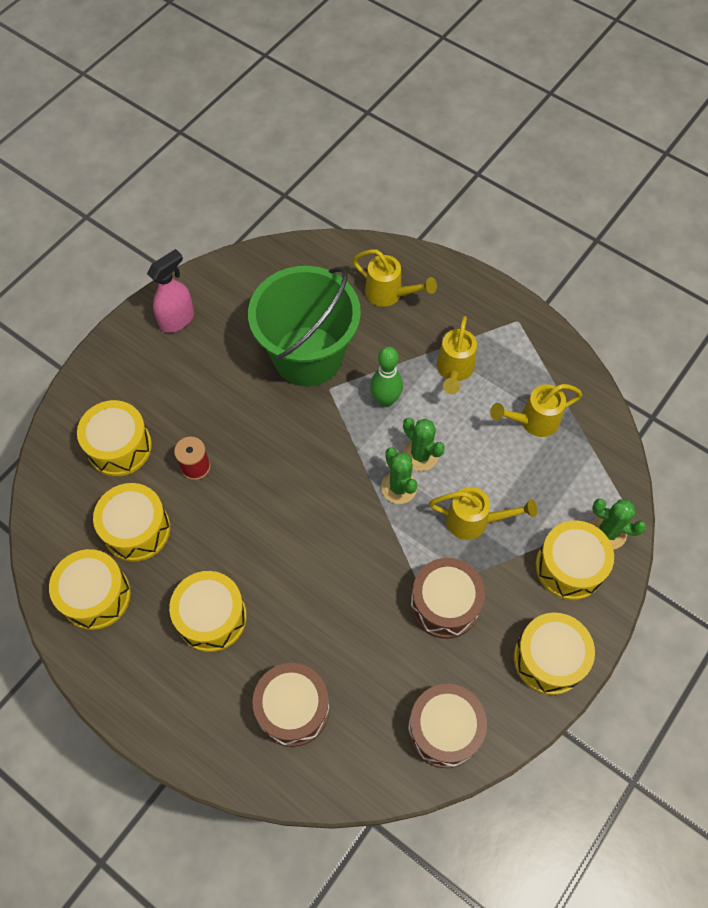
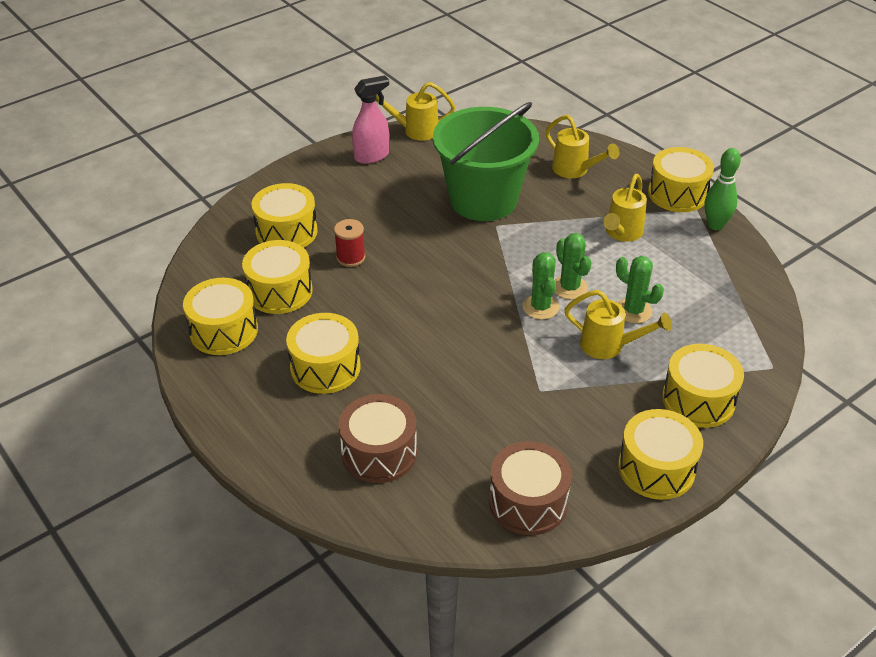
camera: 15 degrees right, 20 degrees down
(385, 400) = (547, 242): green bowling pin -> green bowling pin (715, 225)
(445, 604) = (559, 403): brown drum -> none
(496, 304) = (677, 194): none -> yellow drum
(532, 421) = (690, 283): yellow watering can -> yellow watering can (414, 131)
(608, 532) = (747, 381): green cactus -> green cactus (633, 311)

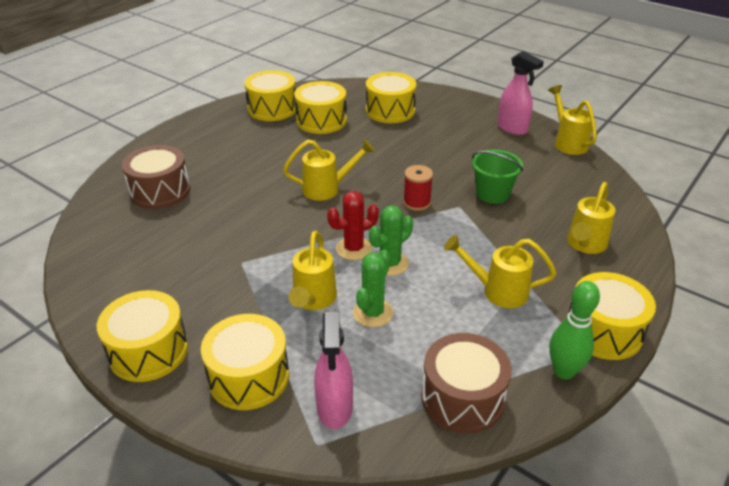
camera: 75 degrees right, 5 degrees down
(325, 367) = (245, 153): yellow drum -> none
(351, 257) = (374, 142): red spool -> red spool (417, 203)
(431, 308) = (328, 189): none -> yellow watering can
(483, 200) = (492, 194): green bucket -> green bucket, size x0.49
(528, 502) = (108, 272): brown drum -> brown drum (462, 398)
(540, 307) = (353, 248): green cactus -> red cactus
(738, 352) = (335, 408): none -> pink spray bottle

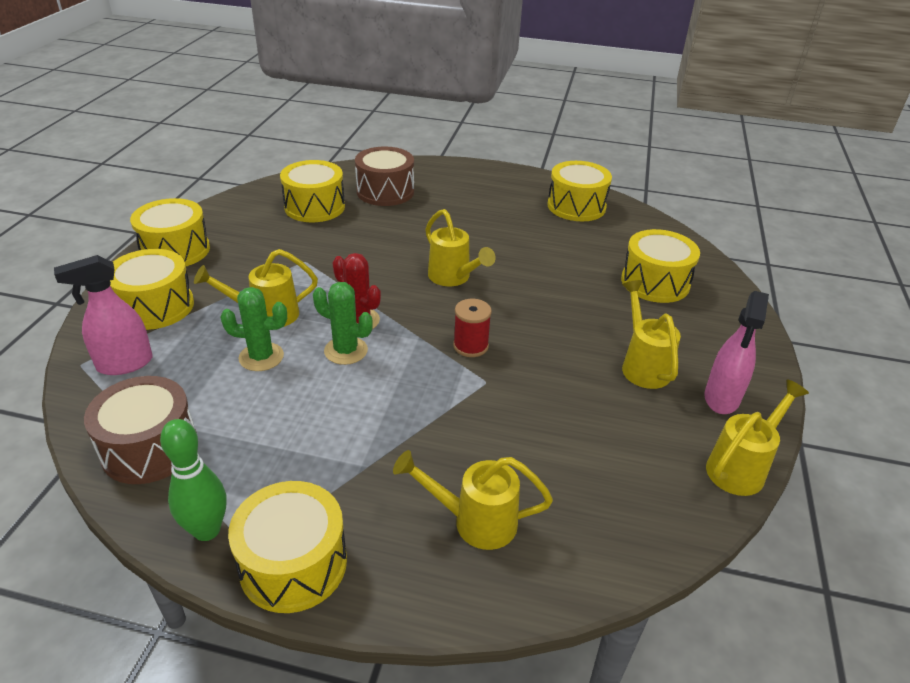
camera: 65 degrees right, 0 degrees up
(321, 121) = (583, 241): yellow drum -> yellow drum (314, 207)
(492, 194) = (535, 407): green bucket -> none
(497, 291) = (334, 445): yellow watering can -> yellow watering can (642, 365)

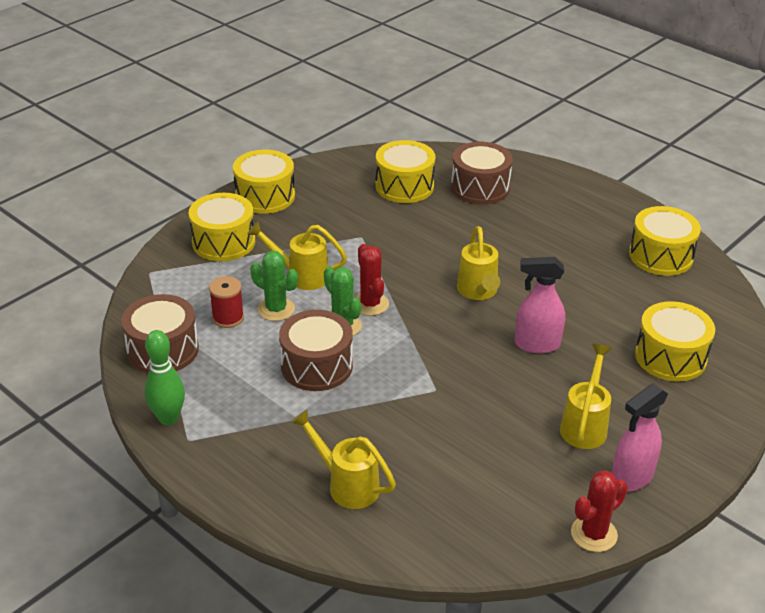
camera: 30 degrees right, 0 degrees up
(124, 364) = (178, 282): pink spray bottle -> pink spray bottle (536, 344)
(293, 564) = (208, 461): yellow drum -> none
(347, 401) = (316, 366): none -> brown drum
(470, 346) = (446, 356): red spool -> red spool (228, 318)
(741, 467) = (594, 534): yellow watering can -> red cactus

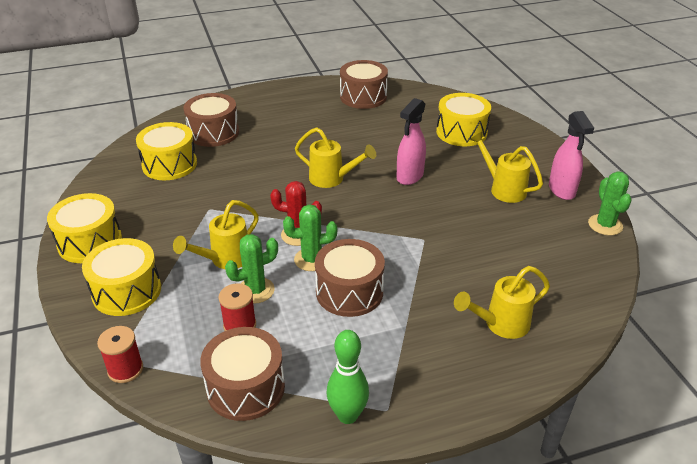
camera: 60 degrees left, 0 degrees up
(143, 281) = (125, 369): none -> red spool
(594, 534) = (605, 225): red cactus -> green cactus
(661, 256) = (363, 97): yellow drum -> brown drum

